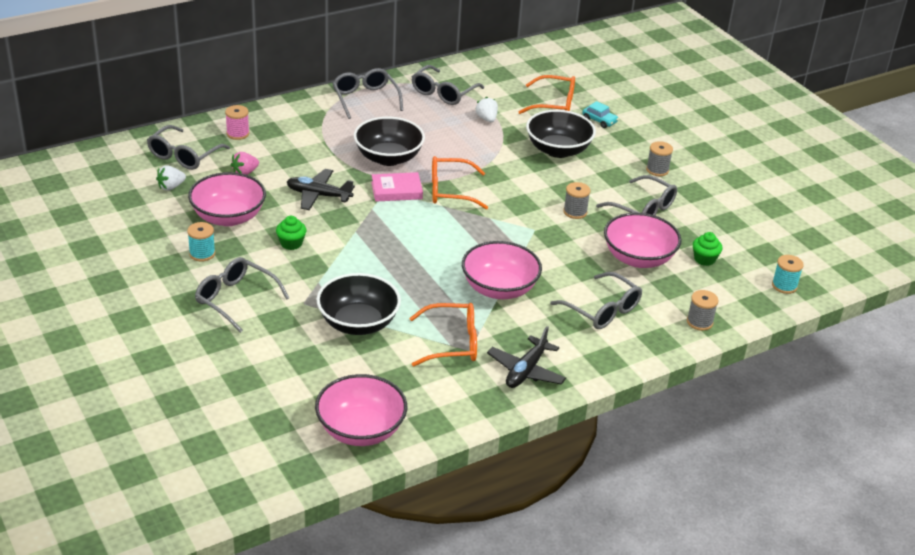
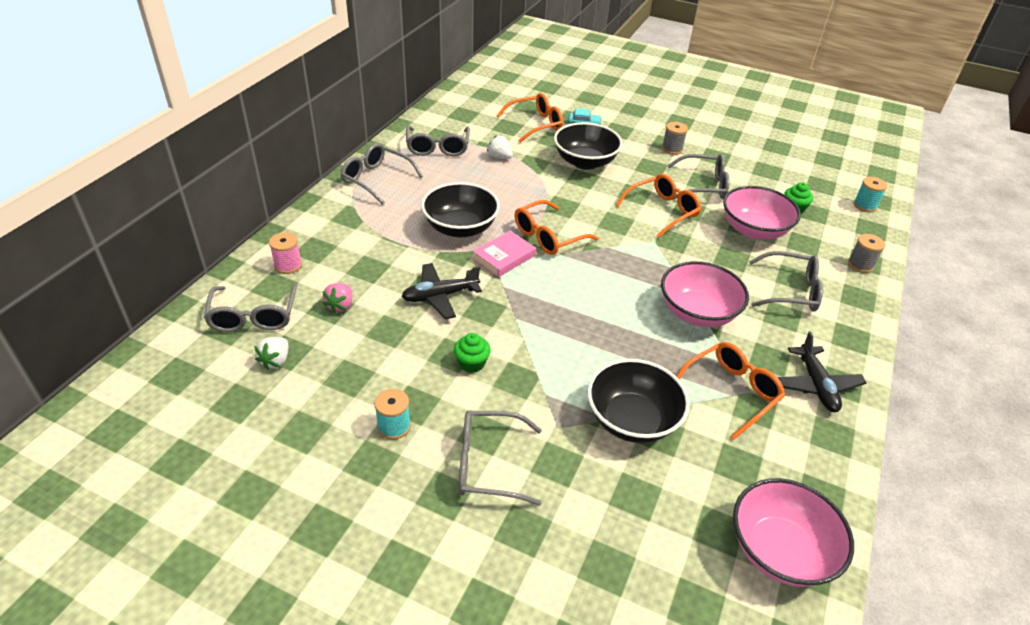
camera: 35 degrees left, 5 degrees up
(228, 217) = (376, 366): pink bowl -> none
(575, 212) = (662, 211): grey spool -> orange glasses

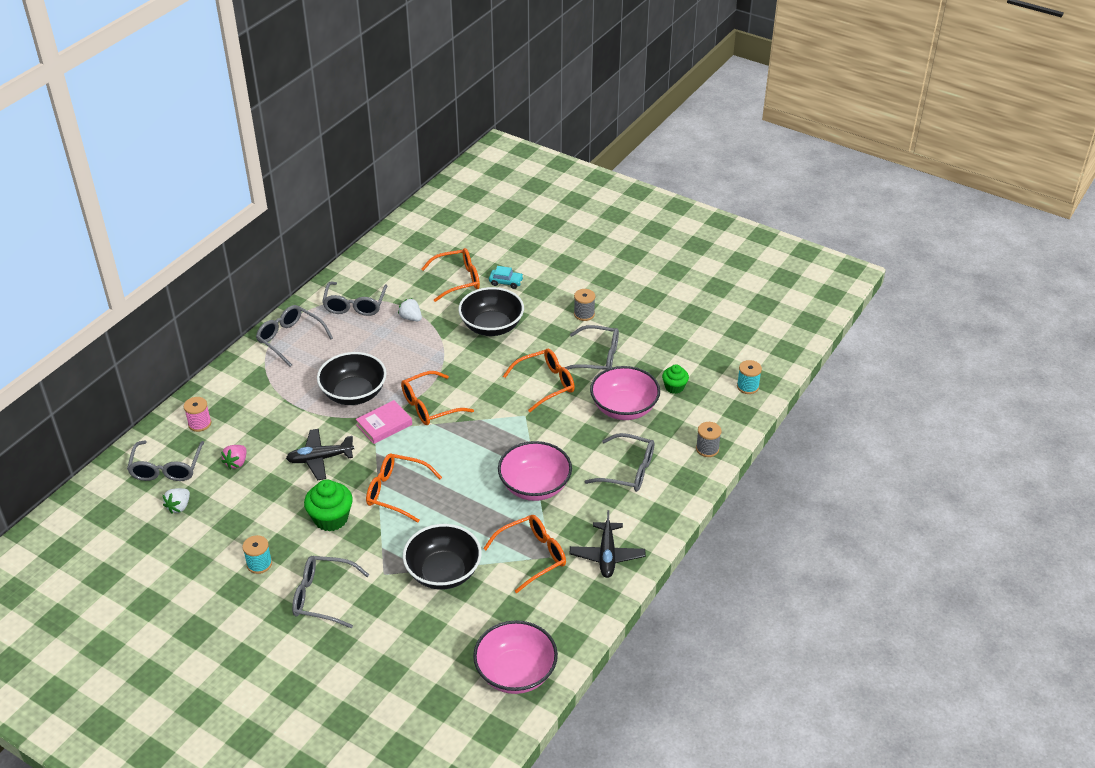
camera: 10 degrees right, 0 degrees up
(472, 363) = (331, 518): green cupcake -> green cupcake, size x1.63
(541, 328) = (396, 492): none -> orange glasses

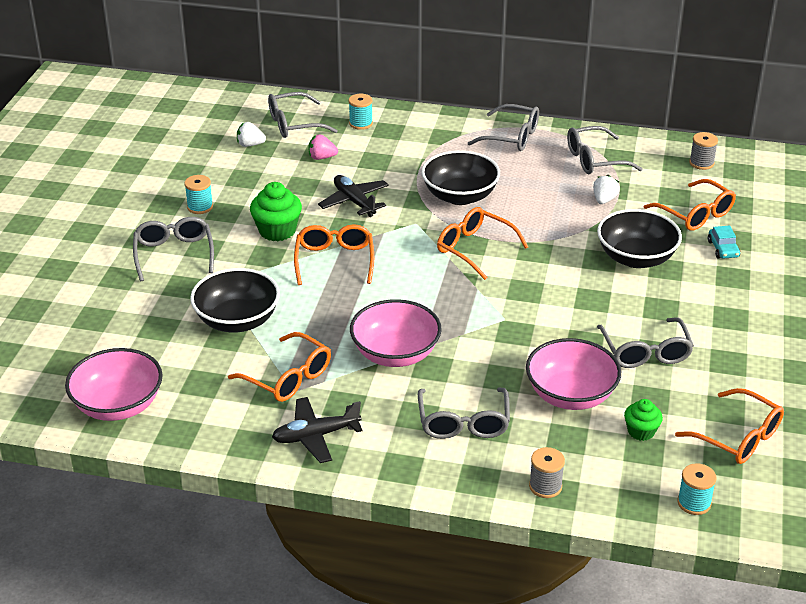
camera: 70 degrees right, 5 degrees down
(199, 424) = (361, 123): pink spool -> turquoise spool
(290, 339) = (512, 137): grey glasses -> grey glasses turned 90 degrees clockwise
(384, 425) = (426, 227): pink book -> none
(546, 384) = (568, 322): orange glasses -> orange glasses (738, 437)
(584, 314) = (717, 323): grey spool -> grey spool (701, 163)

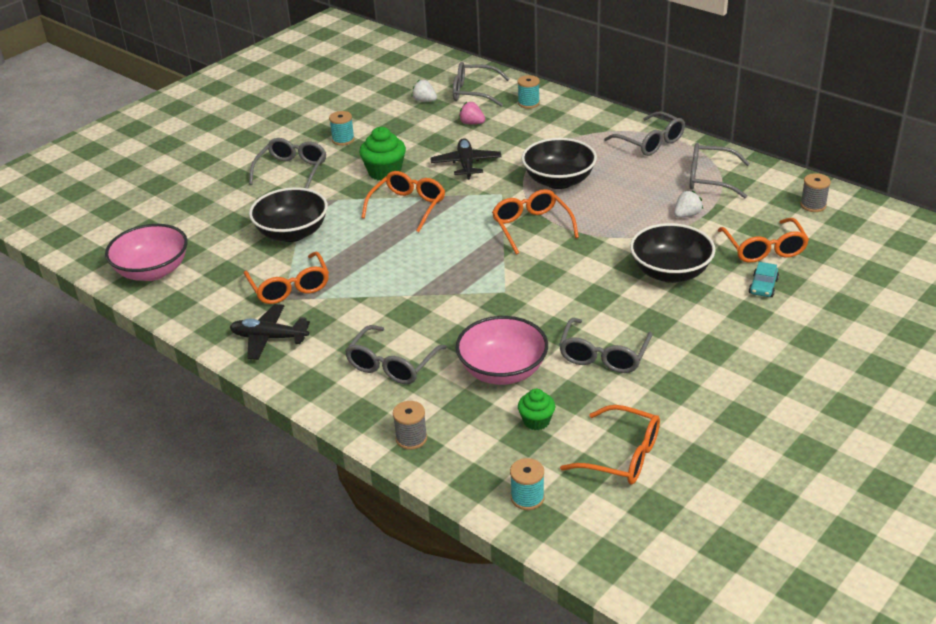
camera: 30 degrees right, 0 degrees up
(395, 354) = (388, 293): pink bowl -> none
(738, 437) = (622, 456): orange glasses -> orange glasses turned 45 degrees counterclockwise

